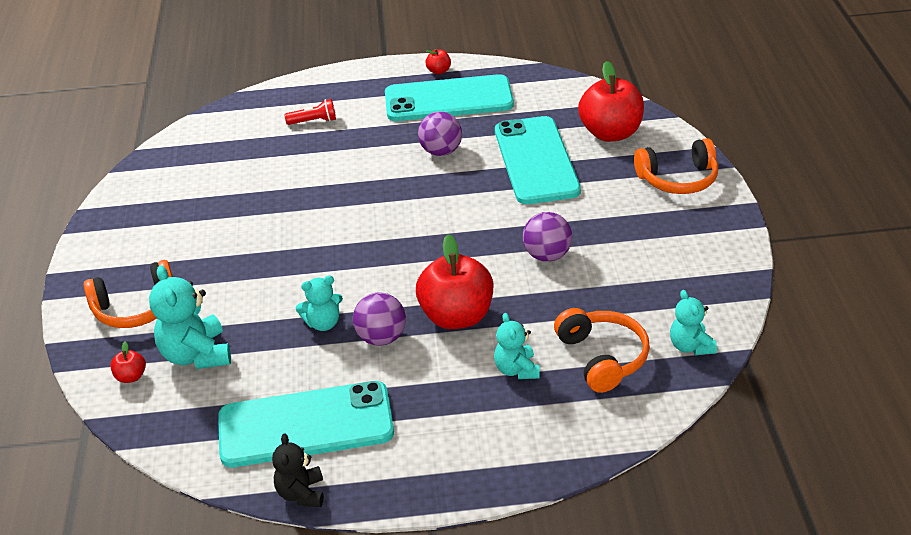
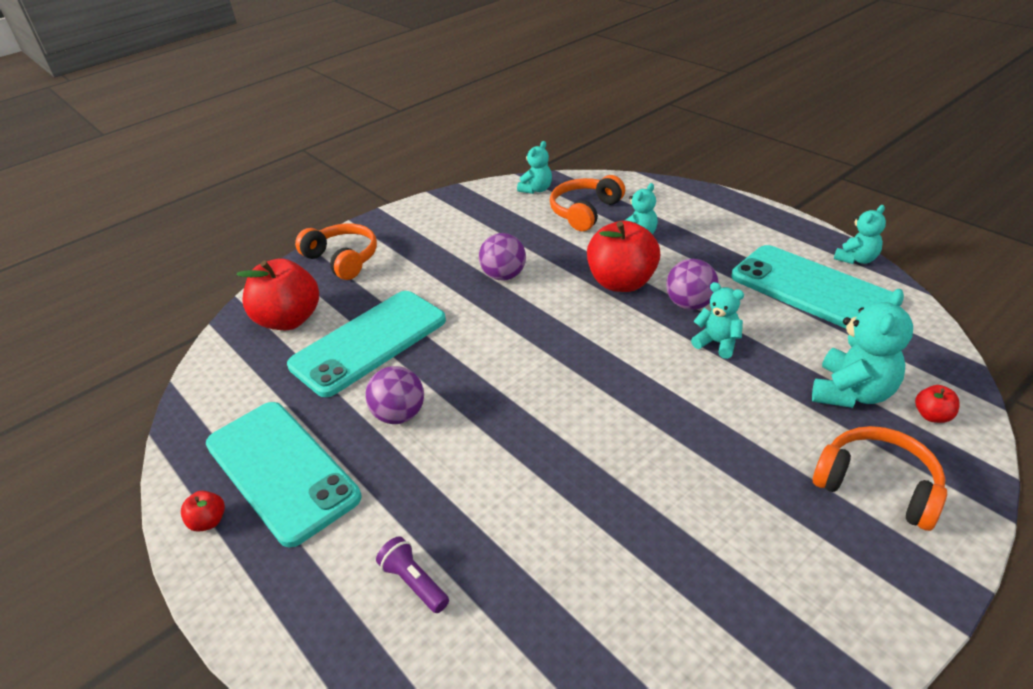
camera: 125 degrees left, 0 degrees up
(301, 493) = (856, 259): black teddy bear -> turquoise teddy bear
(314, 121) = (414, 582): red flashlight -> purple flashlight

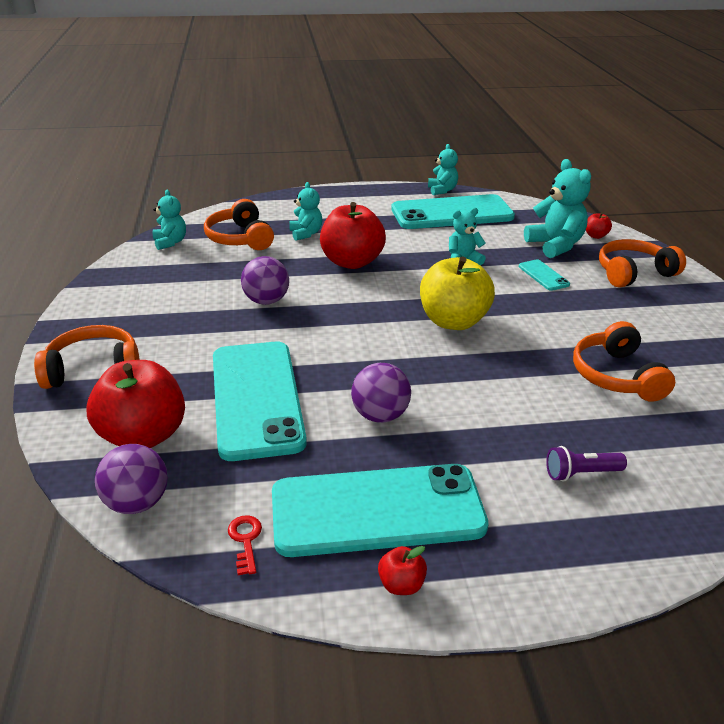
camera: 60 degrees left, 5 degrees down
(213, 421) = (245, 540): none -> red key
(589, 389) = (453, 321): none -> yellow apple
(612, 551) = (616, 376): none -> orange headphones
(690, 304) = (412, 251): purple ball -> purple ball (137, 503)
(764, 412) = (543, 275): none -> turquoise phone

